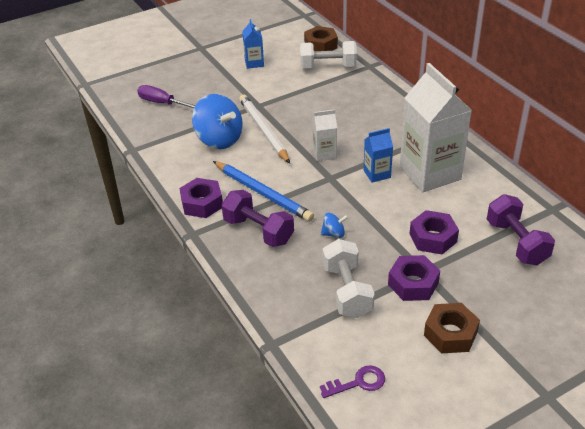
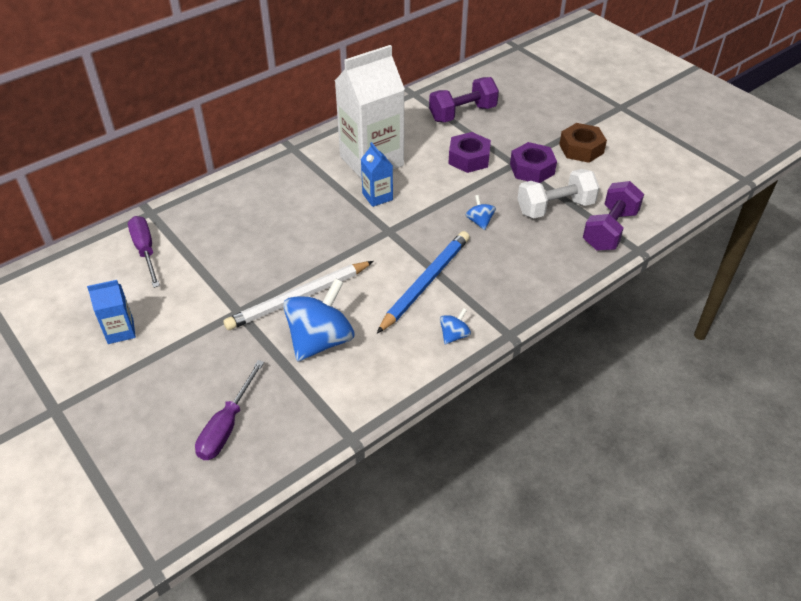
camera: 100 degrees left, 5 degrees up
(202, 203) = (454, 335): purple nut -> blue spinning top
(258, 231) = (490, 278): purple dumbbell -> purple dumbbell (609, 230)
(320, 45) = (83, 263): brown nut -> none
(324, 154) = (344, 238): white carton -> none
(328, 67) = (145, 251): white dumbbell -> purple screwdriver
(358, 382) = (654, 195): purple key -> none

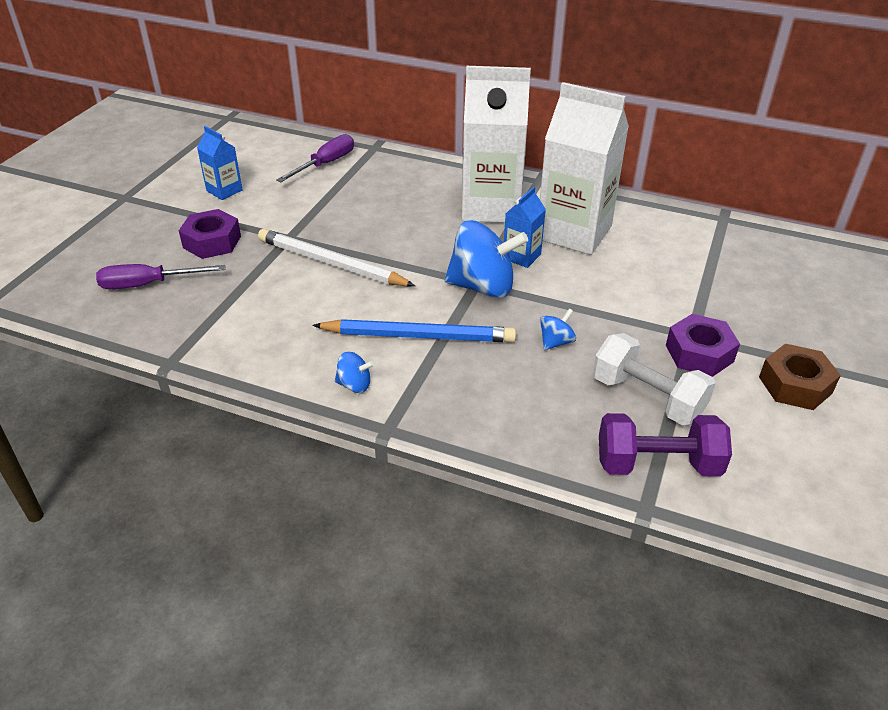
camera: 60 degrees right, 5 degrees down
(304, 185) = (491, 207): none -> white carton
(320, 340) = (284, 297): blue spinning top -> blue spinning top (483, 287)
(462, 113) = (735, 264): purple dumbbell -> none
(469, 158) = (658, 296): purple nut -> purple nut (212, 242)

